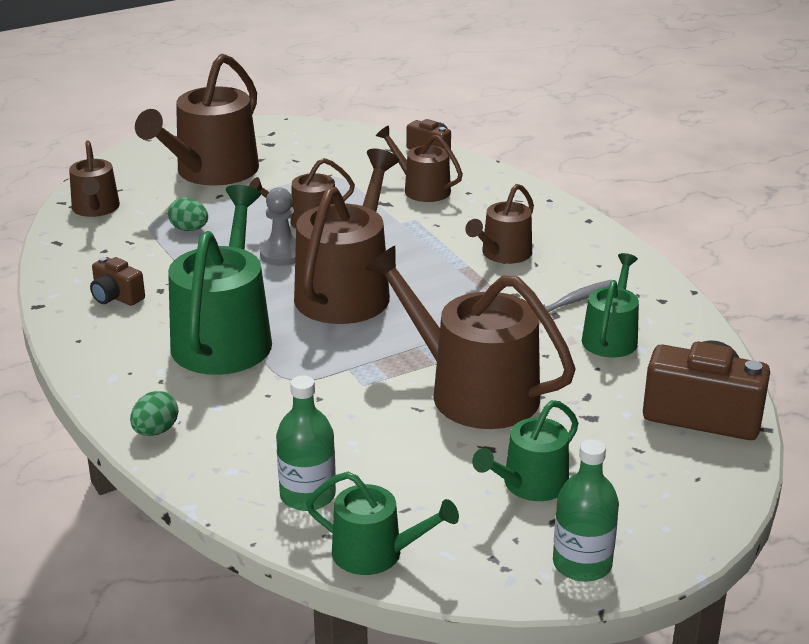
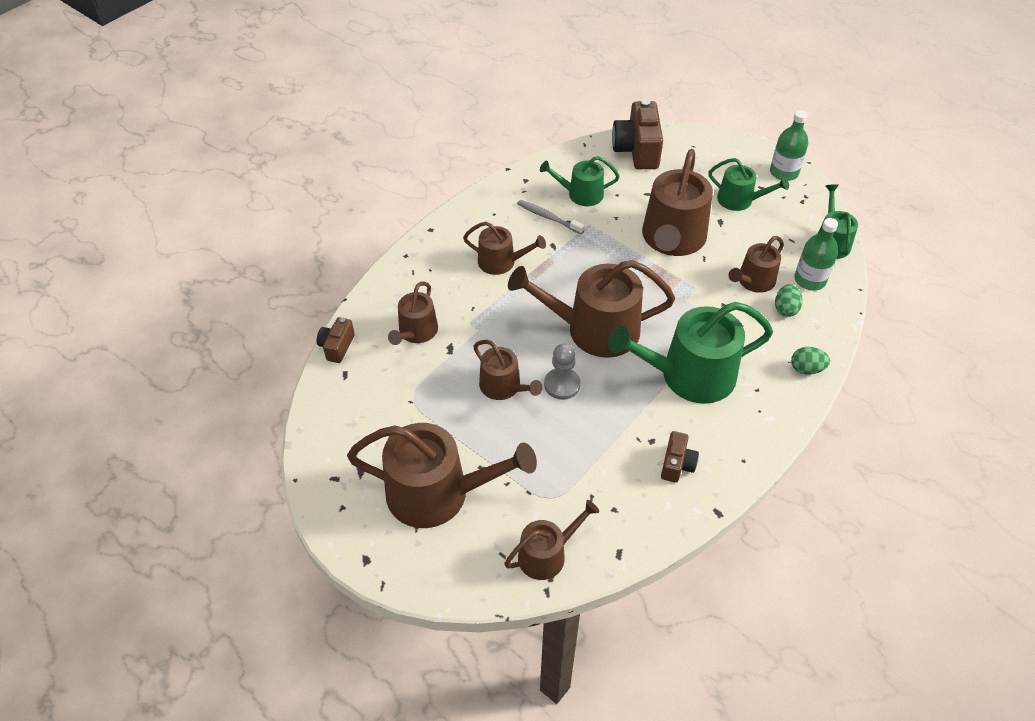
camera: 110 degrees left, 20 degrees up
(189, 229) = (551, 463): green egg -> green egg (785, 309)
(342, 439) = (753, 281): none -> brown watering can

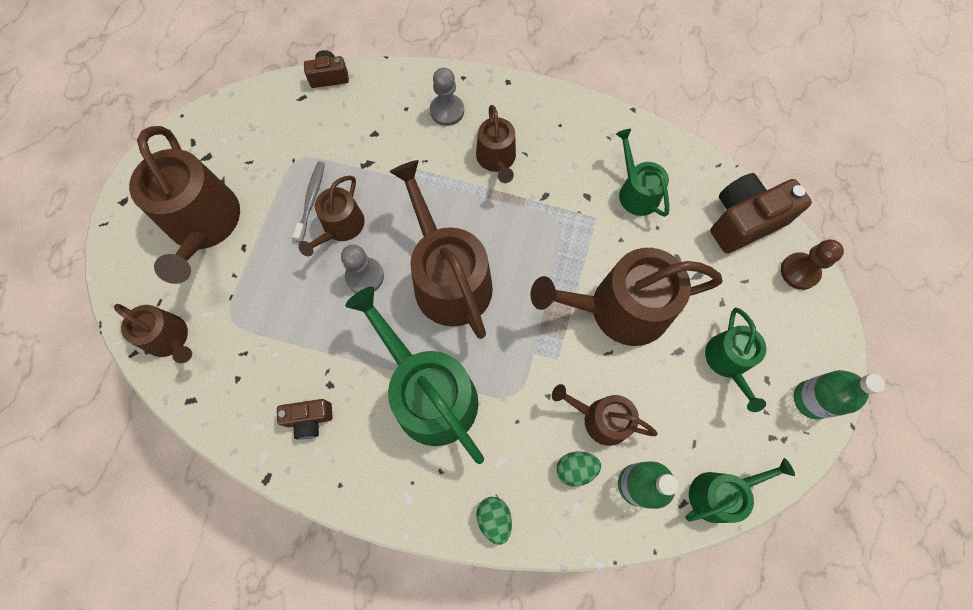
camera: 65 degrees right, 20 degrees up
(416, 332) = (373, 128): brown watering can -> none
(432, 277) = (447, 111): none -> grey pawn
(548, 217) = (583, 175): grey toothbrush -> grey toothbrush (311, 200)
(690, 140) = (799, 272): none -> brown pawn

